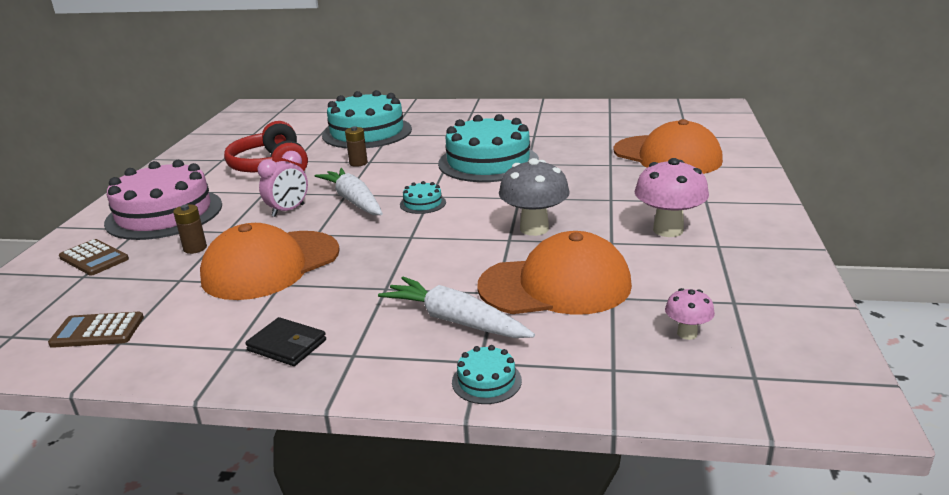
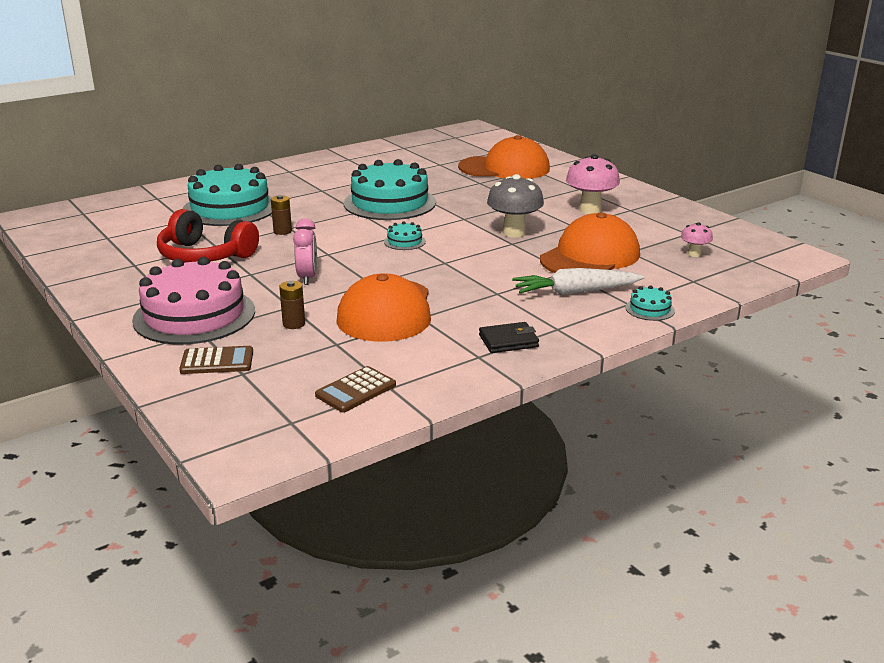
camera: 45 degrees left, 0 degrees up
(354, 201) = (346, 256): white carrot -> none

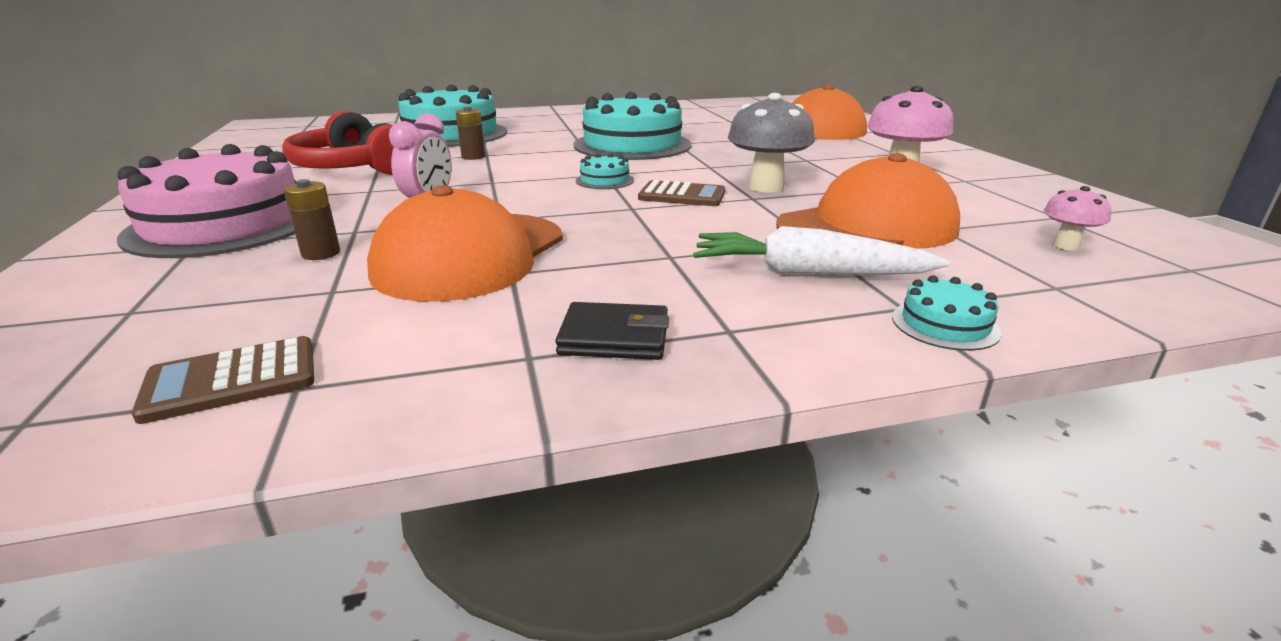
camera: 20 degrees right, 0 degrees up
(217, 361) = (133, 287): brown calculator -> brown calculator (682, 195)

